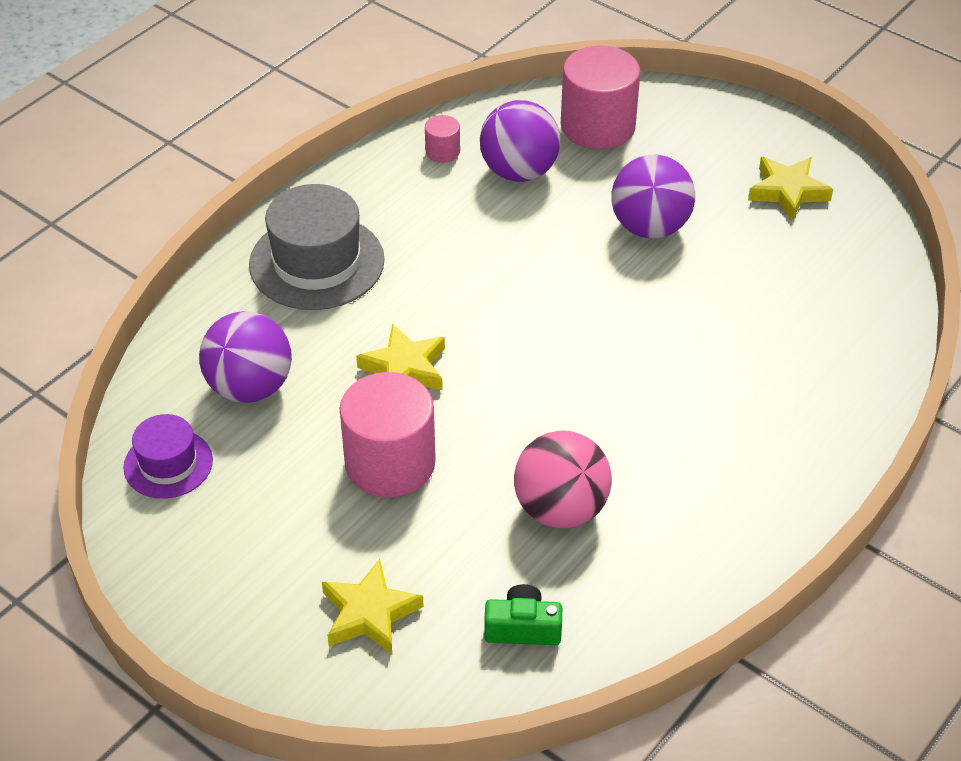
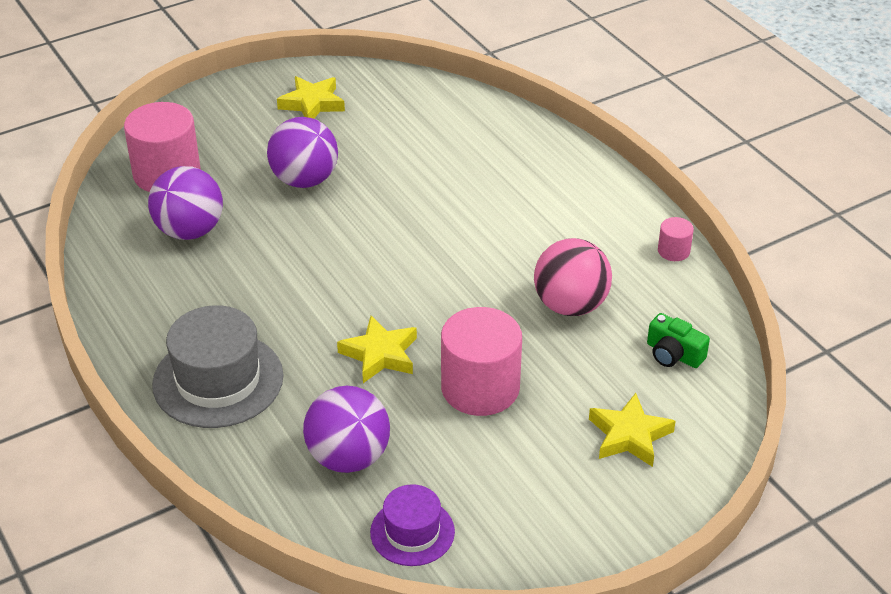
camera: 70 degrees left, 5 degrees down
(442, 152) = (130, 268): pink cylinder -> pink cylinder (673, 251)
(523, 628) = (673, 354): green camera -> green camera turned 75 degrees counterclockwise

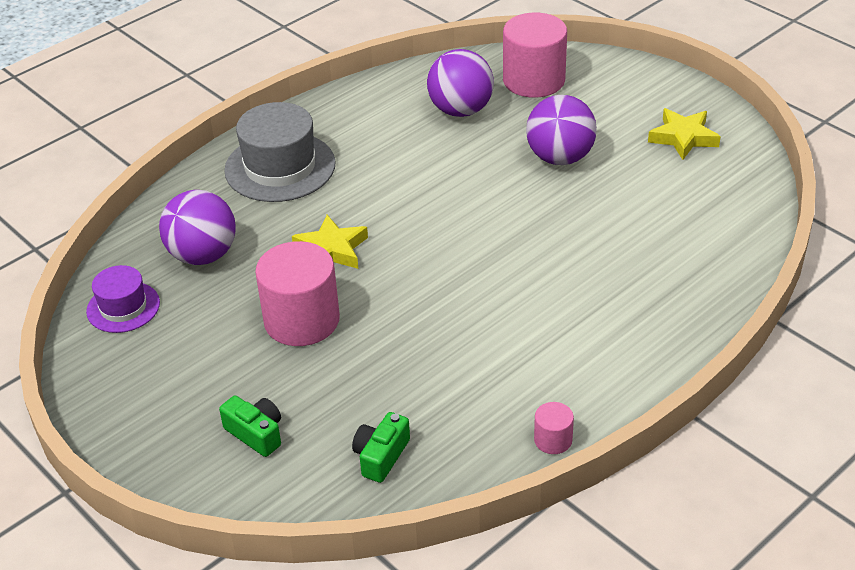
camera: 80 degrees right, 0 degrees up
(570, 305) = (435, 366): pink ball -> none
(629, 435) = (256, 433): yellow star -> green camera

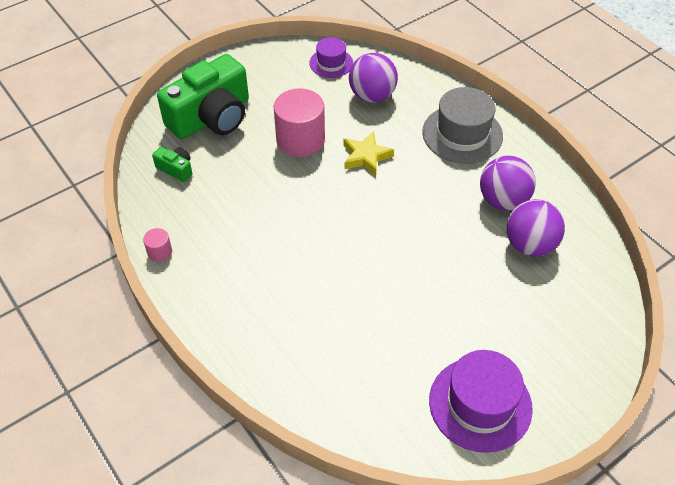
camera: 95 degrees right, 10 degrees up
(256, 433) = (211, 117): green camera -> green camera, size x2.38
(533, 80) = (575, 302): pink cylinder -> none
(560, 158) = (458, 303): purple ball -> purple ball (503, 200)
(683, 137) = (480, 404): yellow star -> purple hat

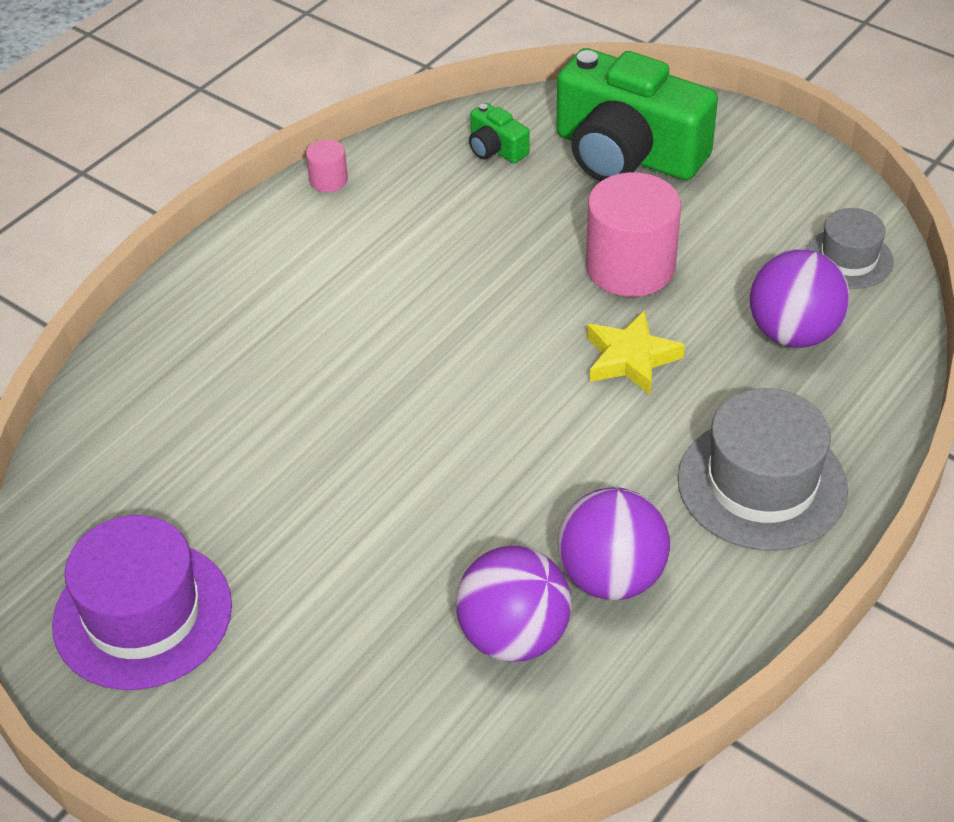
camera: 75 degrees right, 5 degrees down
(176, 169) = (496, 148): green camera -> green camera turned 120 degrees clockwise
(331, 63) = (848, 259): purple hat -> grey hat

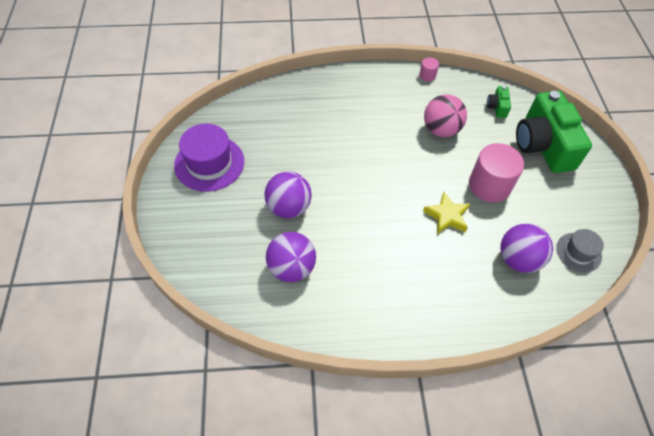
camera: 45 degrees right, 10 degrees up
(459, 245) = (441, 130): none -> pink ball
(611, 577) = (344, 280): purple ball -> purple ball (288, 207)
(762, 484) = (433, 299): grey hat -> none

